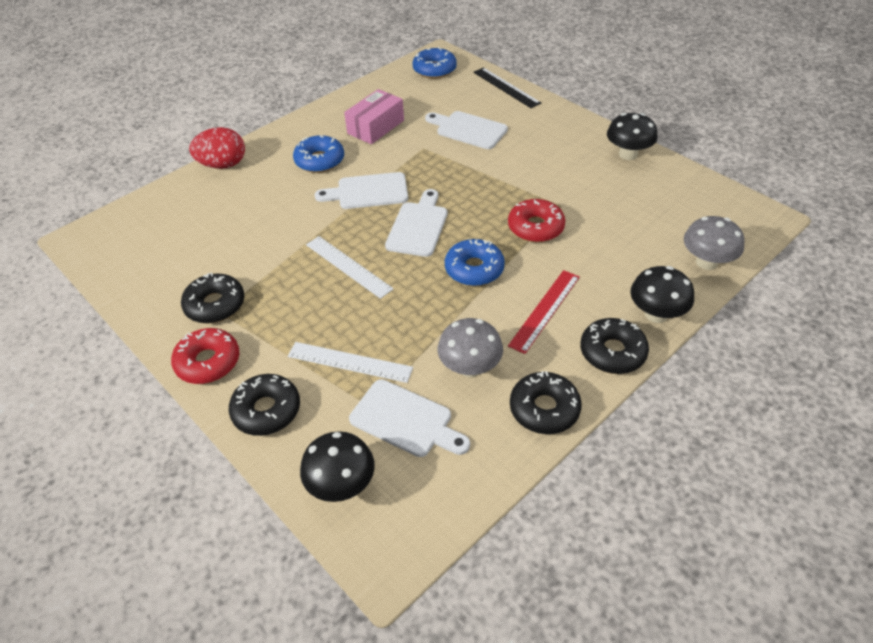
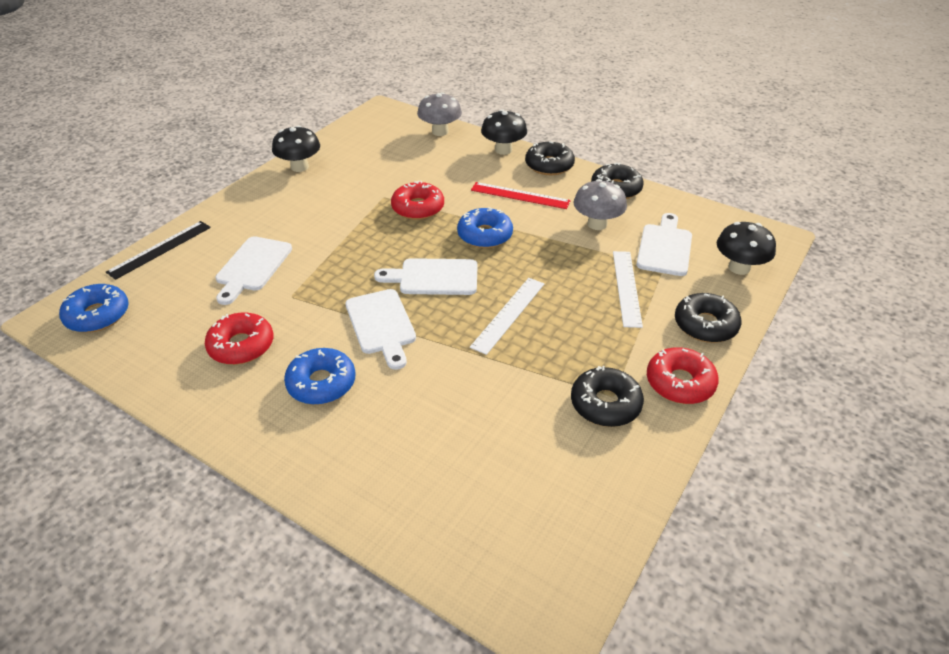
camera: 105 degrees left, 5 degrees down
(223, 165) = (338, 493): red egg -> none
(375, 127) = (241, 346): pink box -> red donut

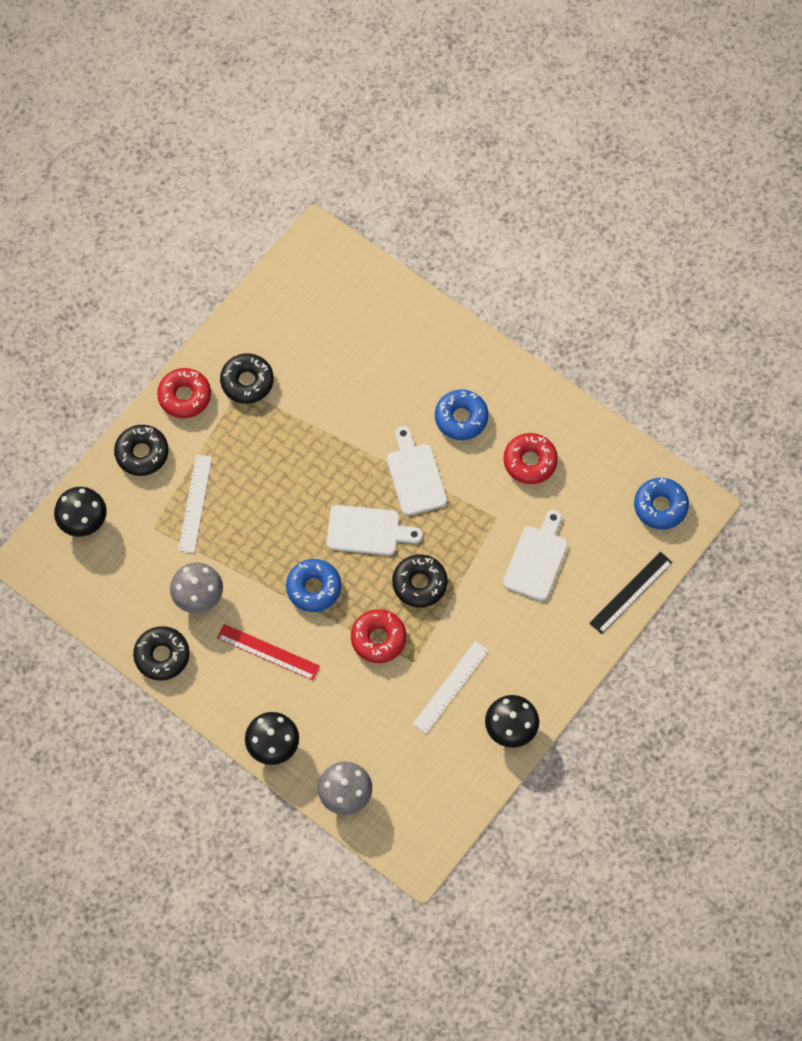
camera: 175 degrees left, 25 degrees up
(508, 314) = (306, 479): white ruler -> white ruler (450, 687)
(549, 165) = (225, 708): black donut -> black donut (419, 583)
(664, 247) = (142, 555): white cutting board -> none

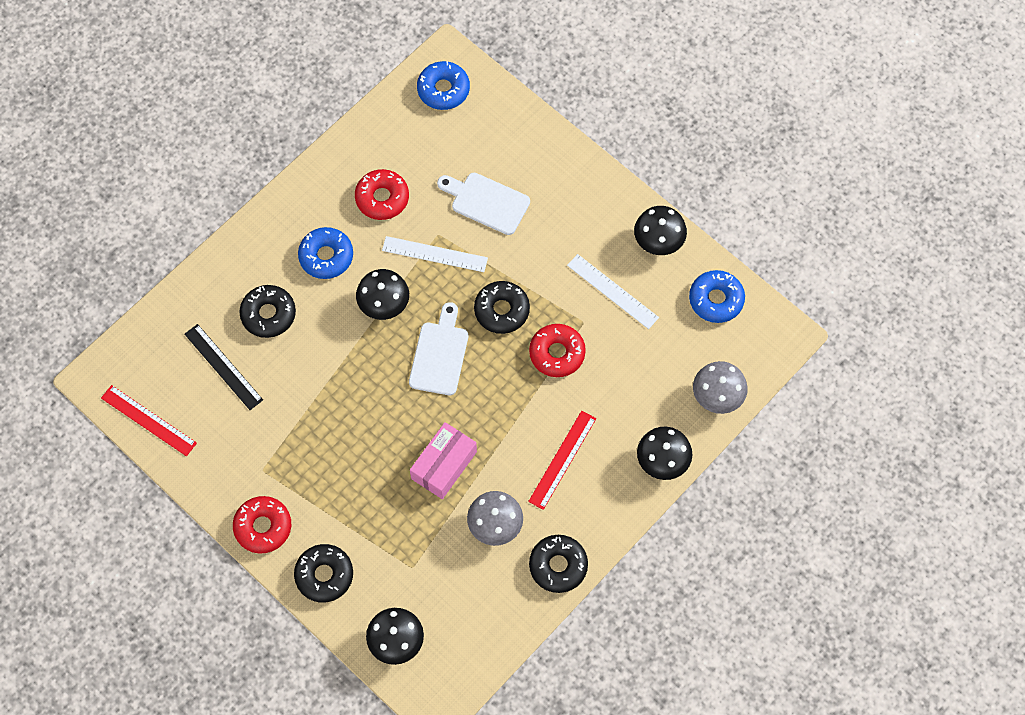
camera: 85 degrees left, 0 degrees up
(195, 503) = (389, 523): white ruler -> white ruler (434, 254)
(247, 382) = (255, 461): black donut -> black donut (268, 314)
(255, 545) = (444, 465): none -> pink box
(280, 287) = (148, 420): none -> red ruler
(313, 588) = (497, 411): blue donut -> blue donut (716, 300)
(415, 475) = (384, 305): white cutting board -> black mushroom
(631, 592) = (529, 124): black ruler -> black ruler (223, 367)

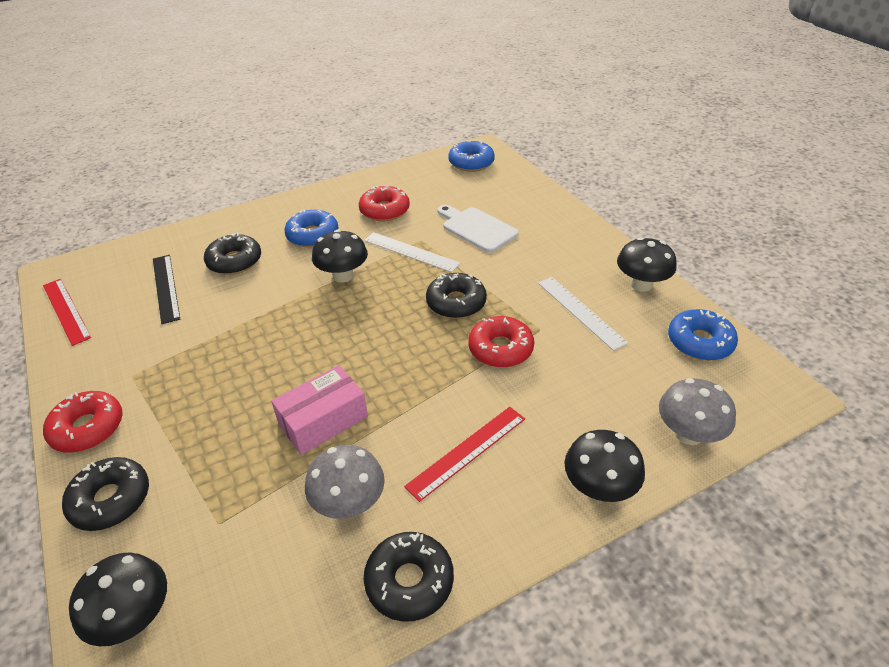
camera: 20 degrees right, 25 degrees down
(439, 354) = (375, 323): white cutting board -> none

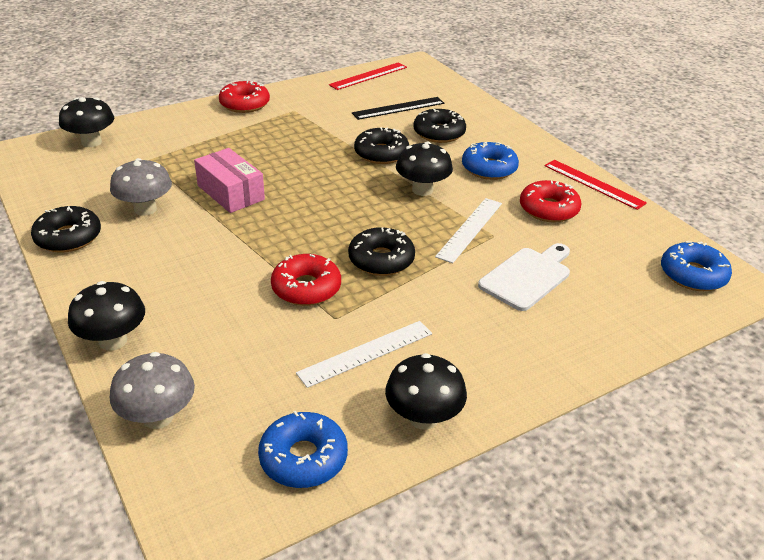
camera: 85 degrees right, 5 degrees down
(111, 500) = (180, 121): black donut -> black donut (381, 153)
(467, 451) = (178, 265): red ruler -> red ruler (593, 184)

